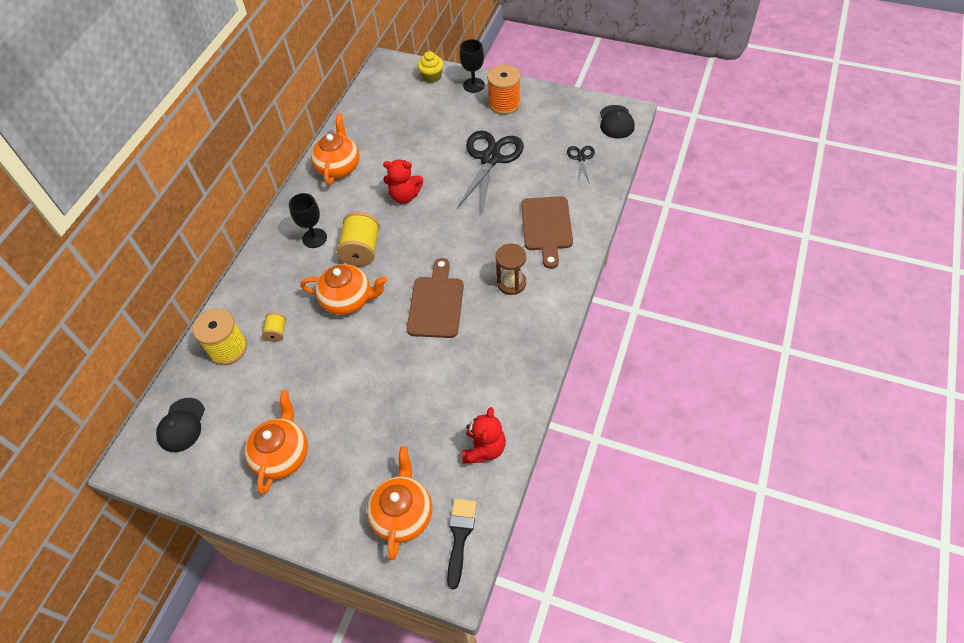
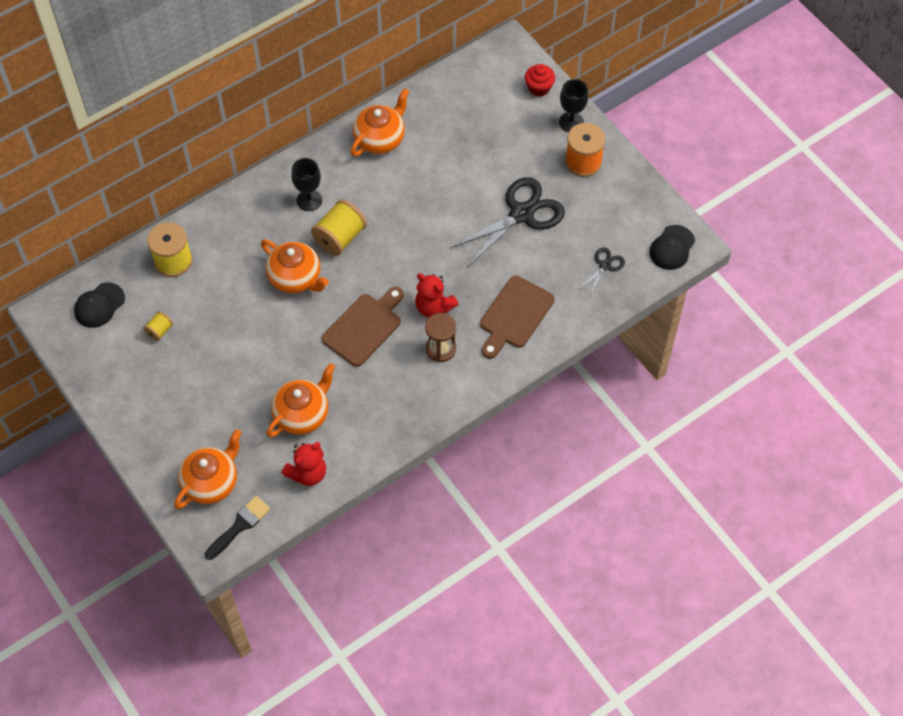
camera: 30 degrees right, 5 degrees up
(277, 332) = (220, 271): yellow spool -> yellow spool (160, 330)
(282, 455) = (157, 378): orange teapot -> orange teapot (302, 414)
(405, 196) = (416, 206): red teddy bear -> red teddy bear (433, 307)
(432, 77) = (539, 88): yellow cupcake -> red cupcake

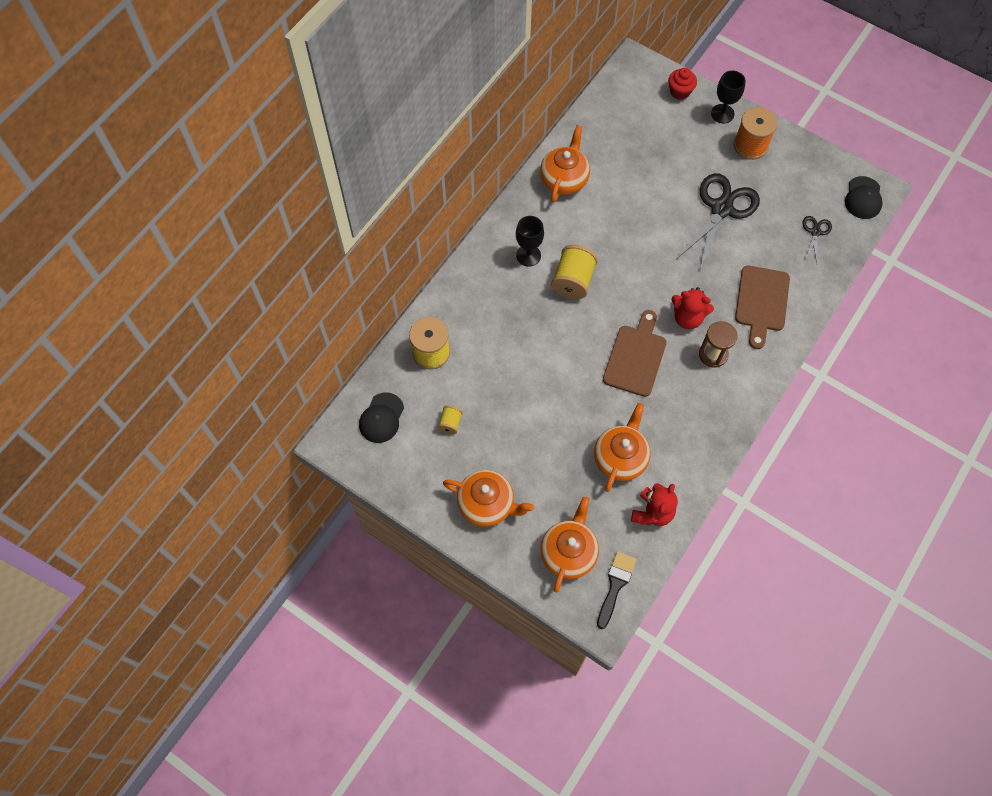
camera: 20 degrees left, 5 degrees up
(296, 278) = (551, 331): orange teapot -> orange teapot (487, 504)

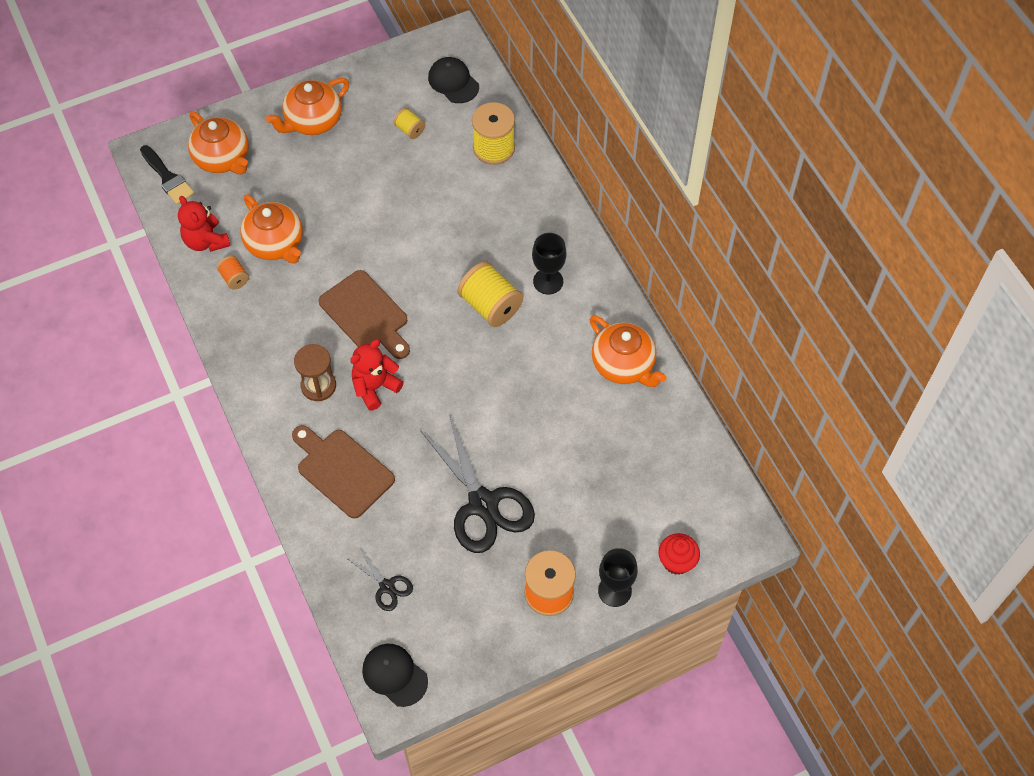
camera: 120 degrees right, 5 degrees down
(669, 468) = (234, 278): none -> orange spool

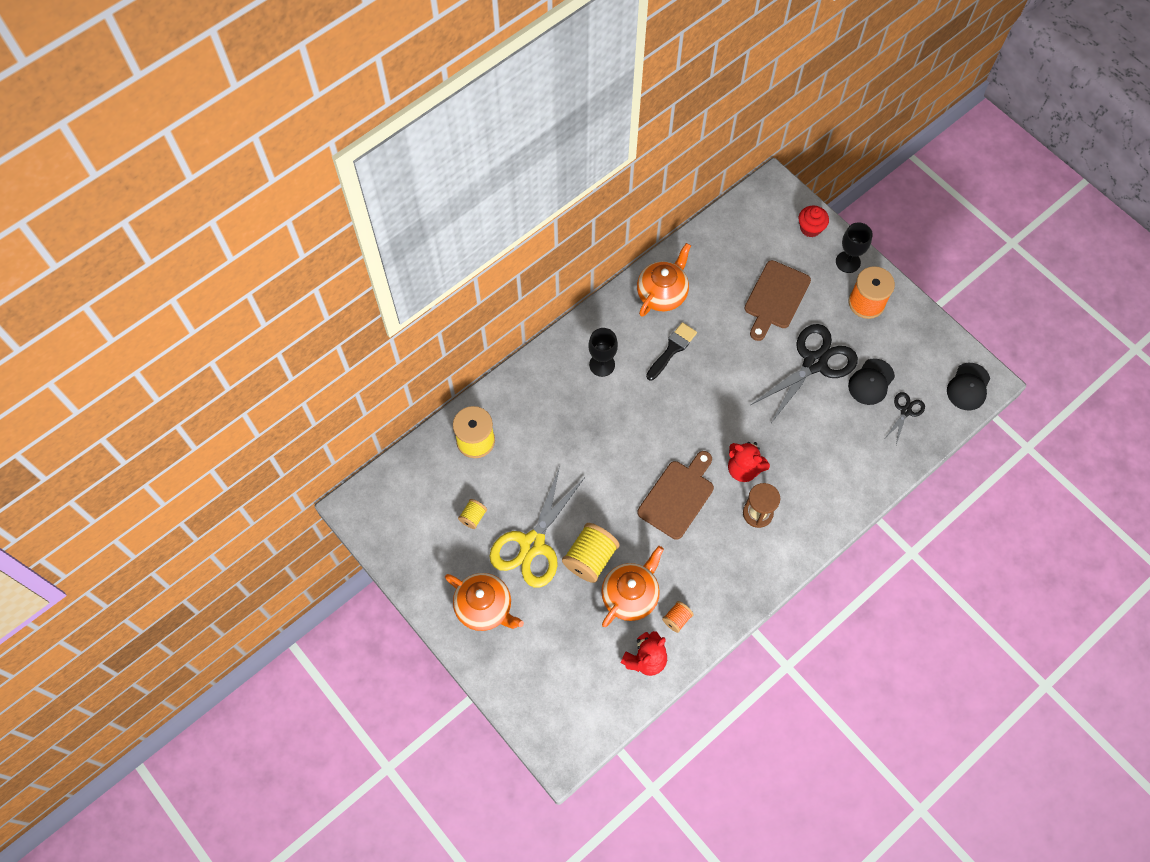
camera: 105 degrees left, 5 degrees up
(168, 178) = (586, 722): black brush -> black brush (672, 349)
(223, 159) = (550, 677): orange teapot -> none
(342, 471) = (825, 471): brown cutting board -> brown cutting board (775, 298)
(362, 173) = (532, 544): none -> yellow scissors
(453, 82) = (408, 494): black cap -> black cap (871, 382)
(490, 305) = (638, 402): yellow spool -> yellow spool (590, 558)

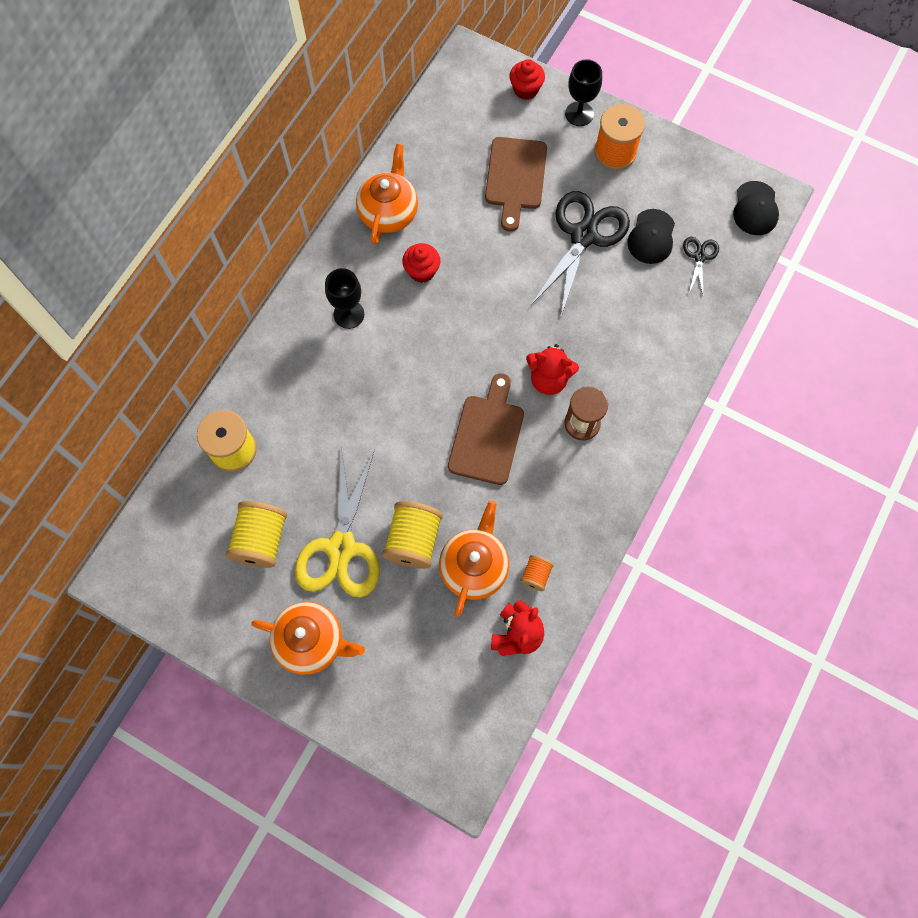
camera: 20 degrees left, 5 degrees up
(473, 517) = (261, 540): yellow spool -> yellow spool, size x1.93
(672, 349) = (422, 271): black brush -> red cupcake

